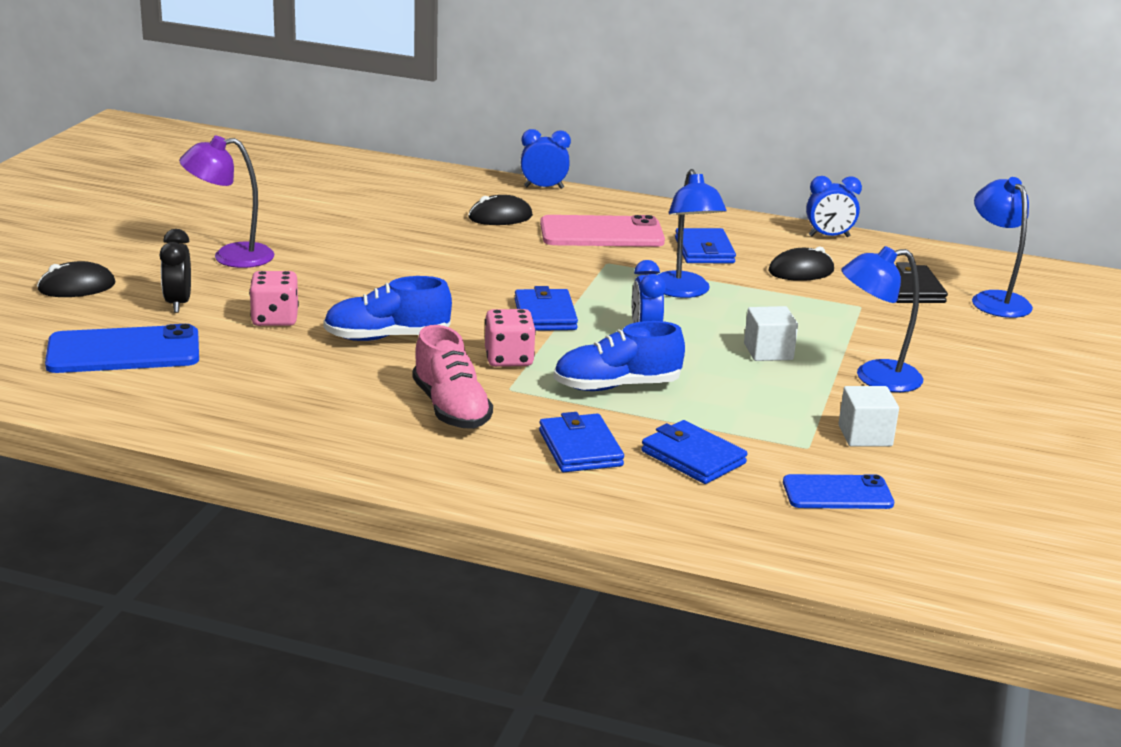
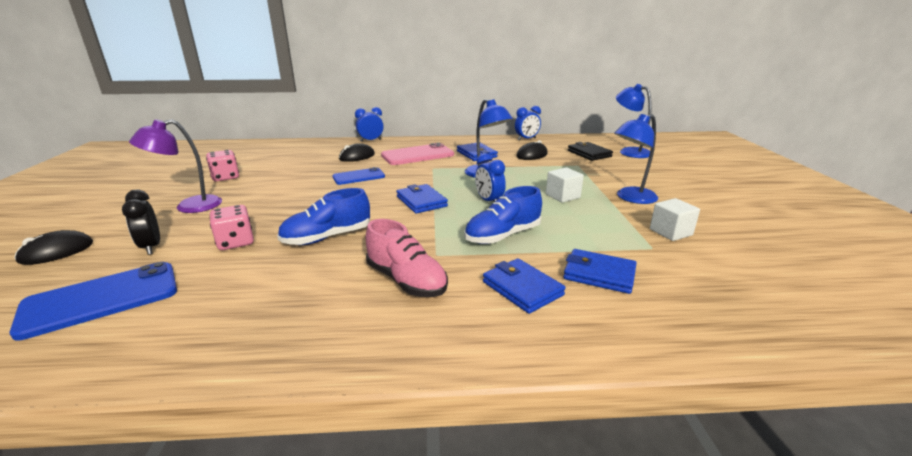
camera: 20 degrees left, 0 degrees up
(509, 359) = (420, 233): pink dice -> pink dice (225, 177)
(837, 493) = (709, 276): blue phone -> blue phone (358, 177)

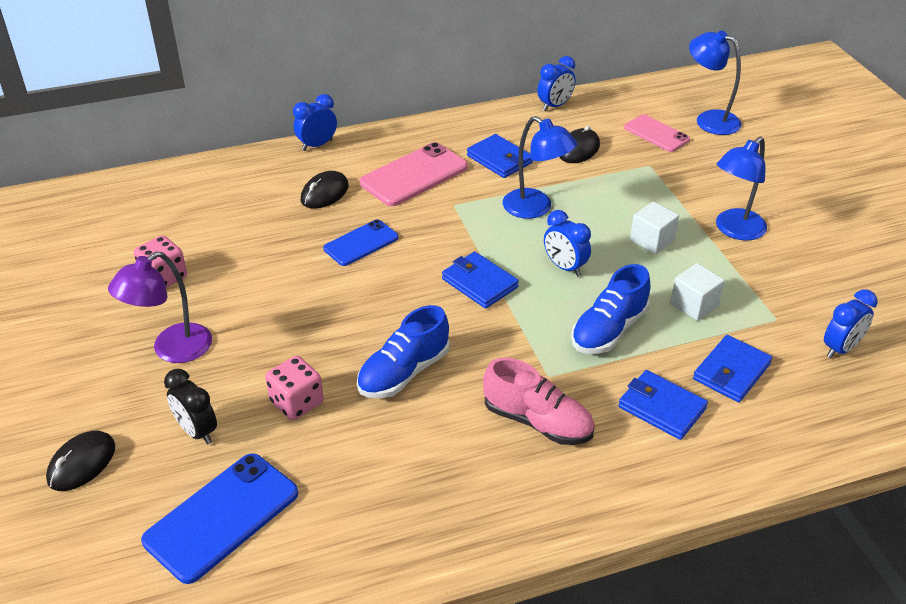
camera: 15 degrees left, 15 degrees up
(589, 154) = (656, 134): black wallet -> pink phone
(599, 274) = (731, 372): blue wallet -> blue wallet turned 60 degrees counterclockwise
(670, 232) = (791, 288): white cube -> white cube (694, 304)
(711, 274) = (840, 348): none -> blue clock

